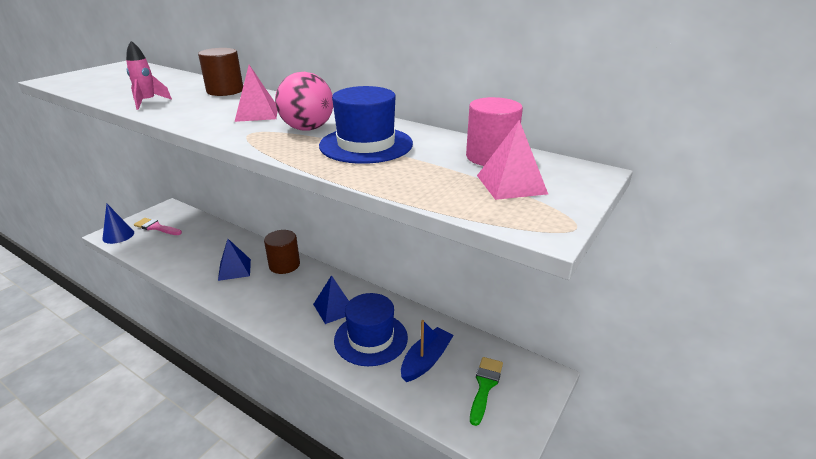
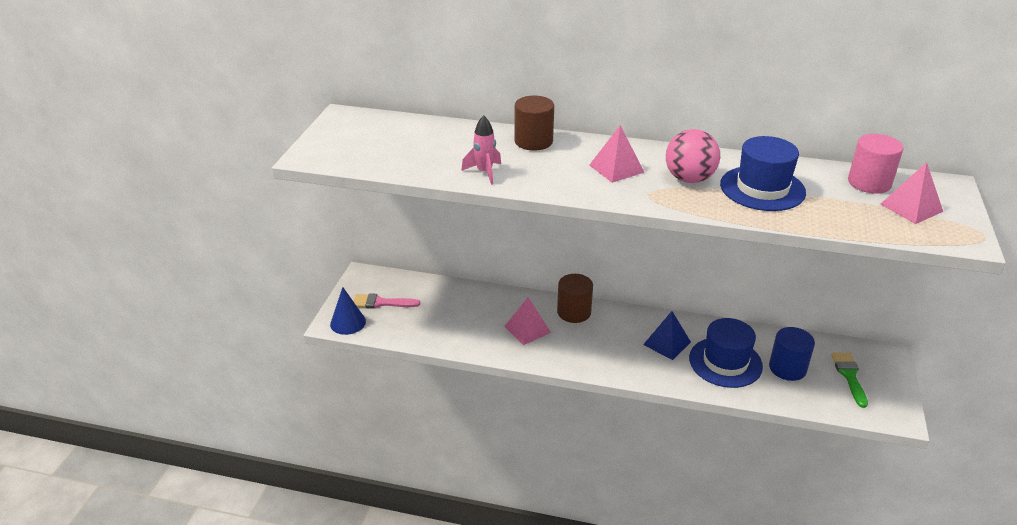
camera: 20 degrees left, 5 degrees up
(234, 269) = (527, 329): blue pyramid -> pink pyramid
(426, 360) = (787, 368): blue boat -> blue cylinder

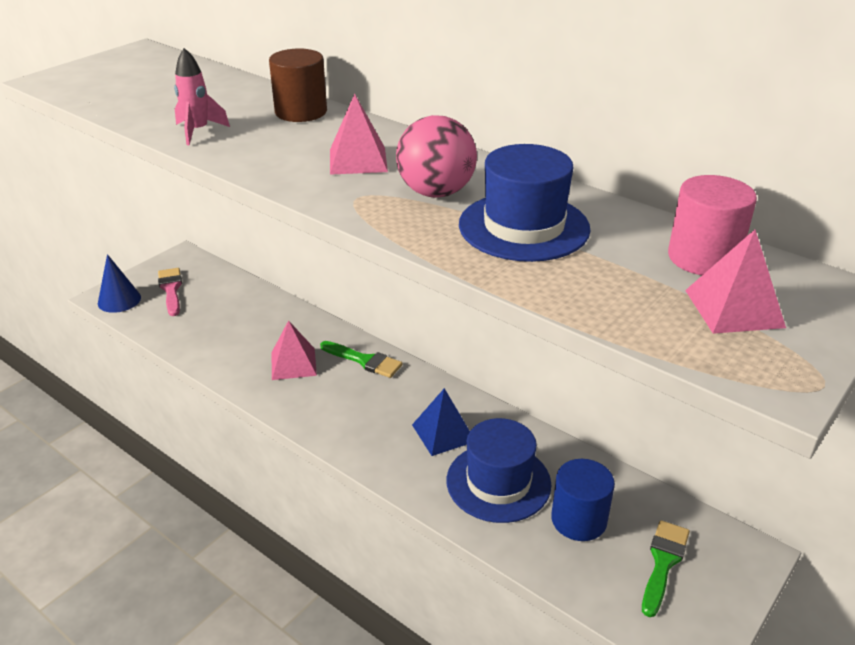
camera: 25 degrees right, 0 degrees up
(381, 303) = (171, 289): pink brush -> pink brush turned 45 degrees clockwise
(574, 312) = (364, 360): brown cylinder -> green brush

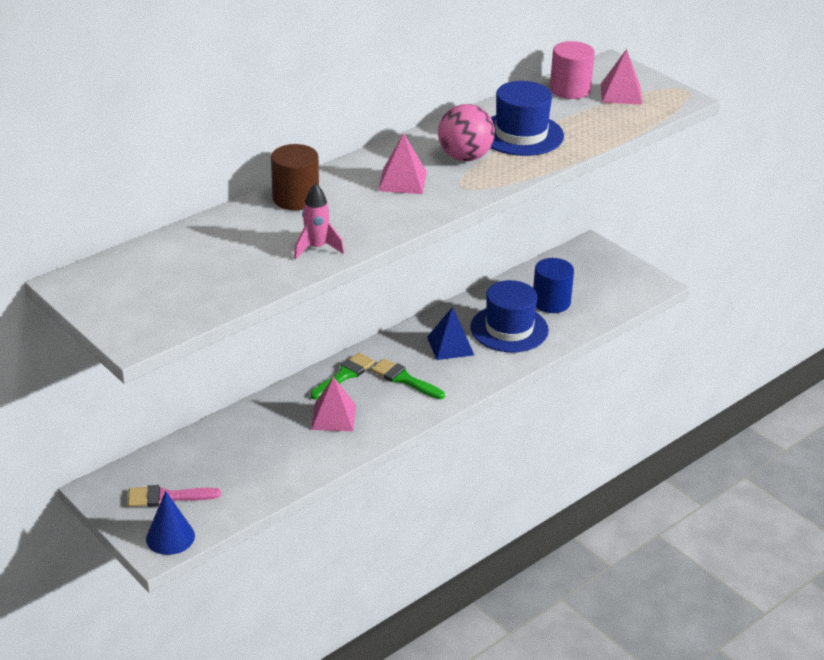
camera: 80 degrees left, 0 degrees up
(663, 562) = (592, 278): green brush -> green brush (404, 379)

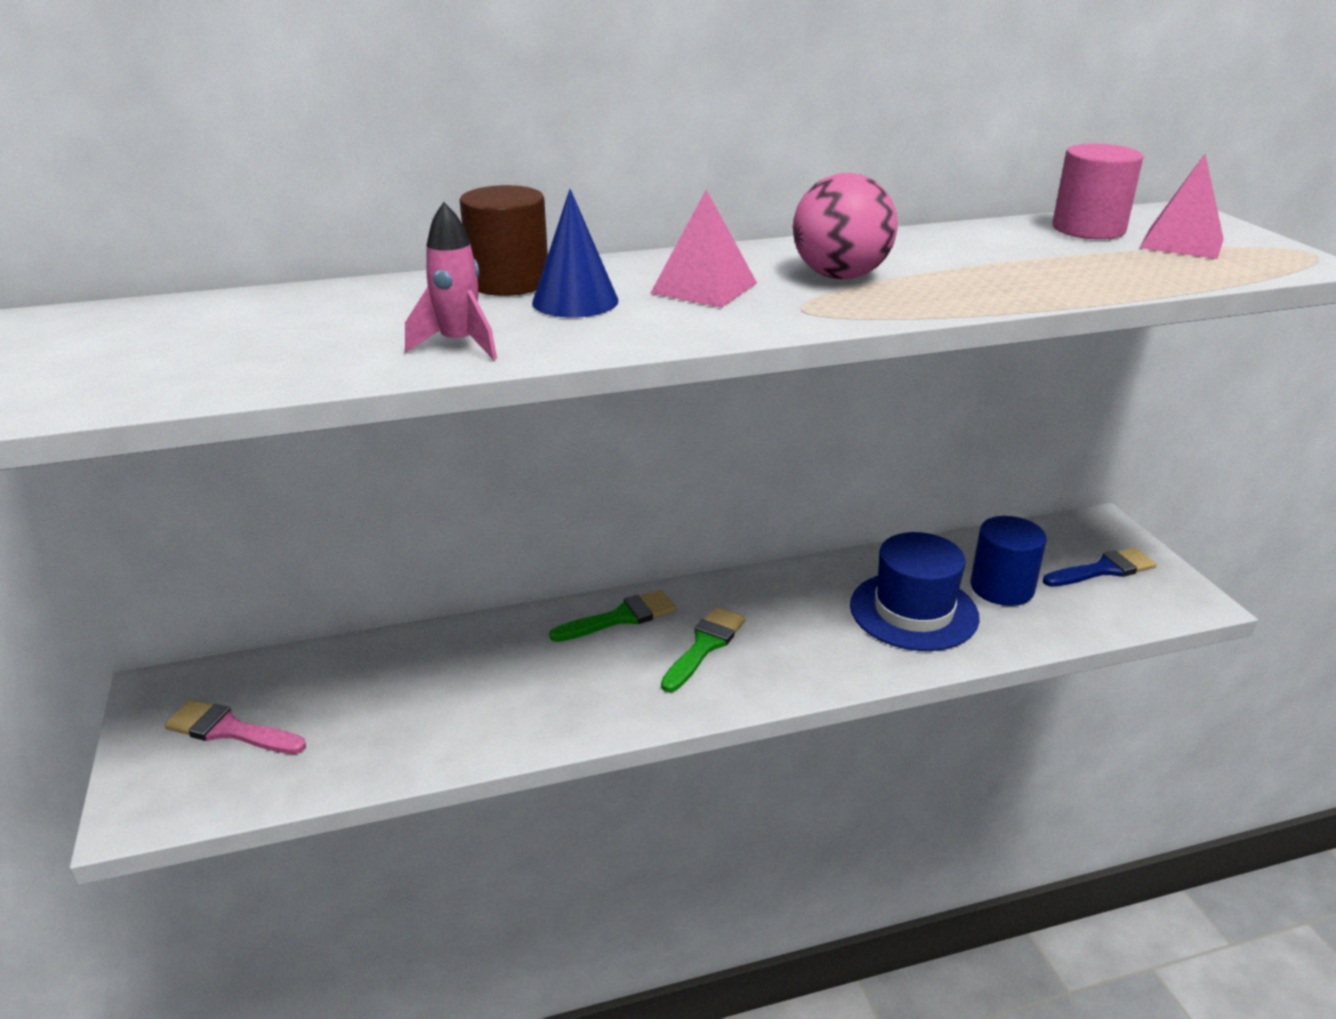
camera: 25 degrees right, 5 degrees down
(170, 537) = (172, 798): blue cone -> blue cone (575, 301)
(333, 417) = (560, 675): pink pyramid -> none
(404, 379) = (704, 646): green brush -> green brush turned 60 degrees clockwise
(450, 346) = (806, 614): blue pyramid -> none
(521, 134) = (963, 264): blue hat -> none
(602, 277) = (1103, 569): none -> blue brush

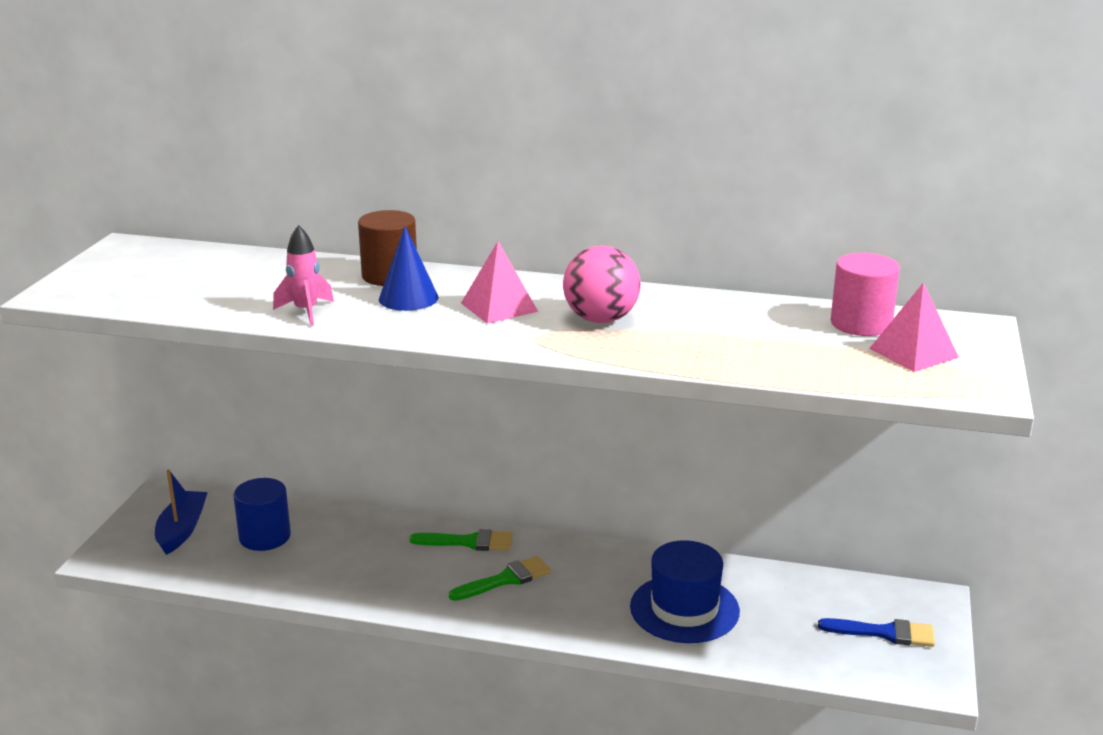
camera: 30 degrees right, 5 degrees down
(229, 730) = (182, 530): pink brush -> blue boat
(1002, 588) = (777, 617): blue cylinder -> blue cylinder (265, 537)

